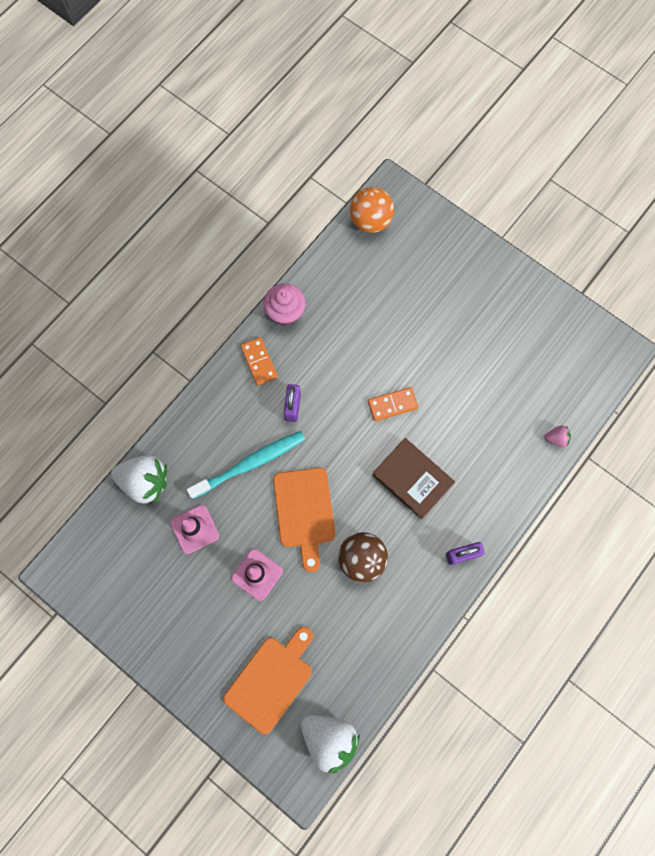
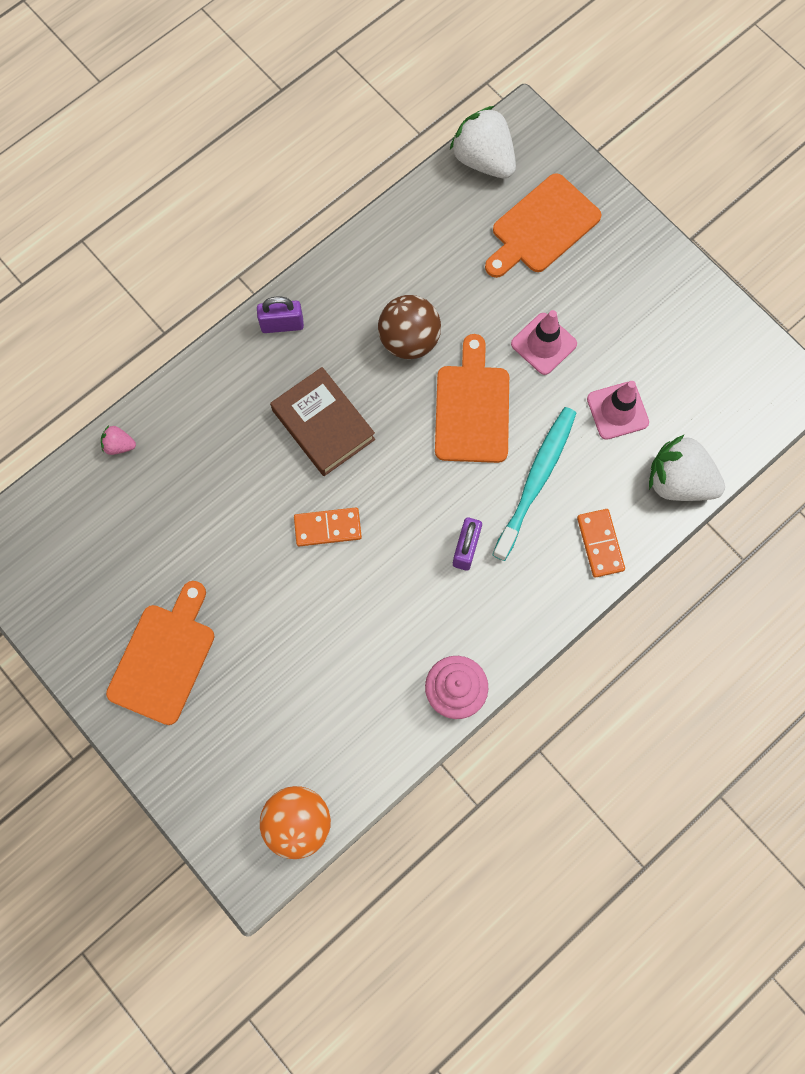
camera: 170 degrees left, 0 degrees up
(249, 464) = (535, 481): turquoise toothbrush -> turquoise toothbrush turned 135 degrees clockwise
(259, 362) = (504, 621): orange domino -> orange domino (600, 543)
(481, 301) = (164, 657): none -> orange cutting board

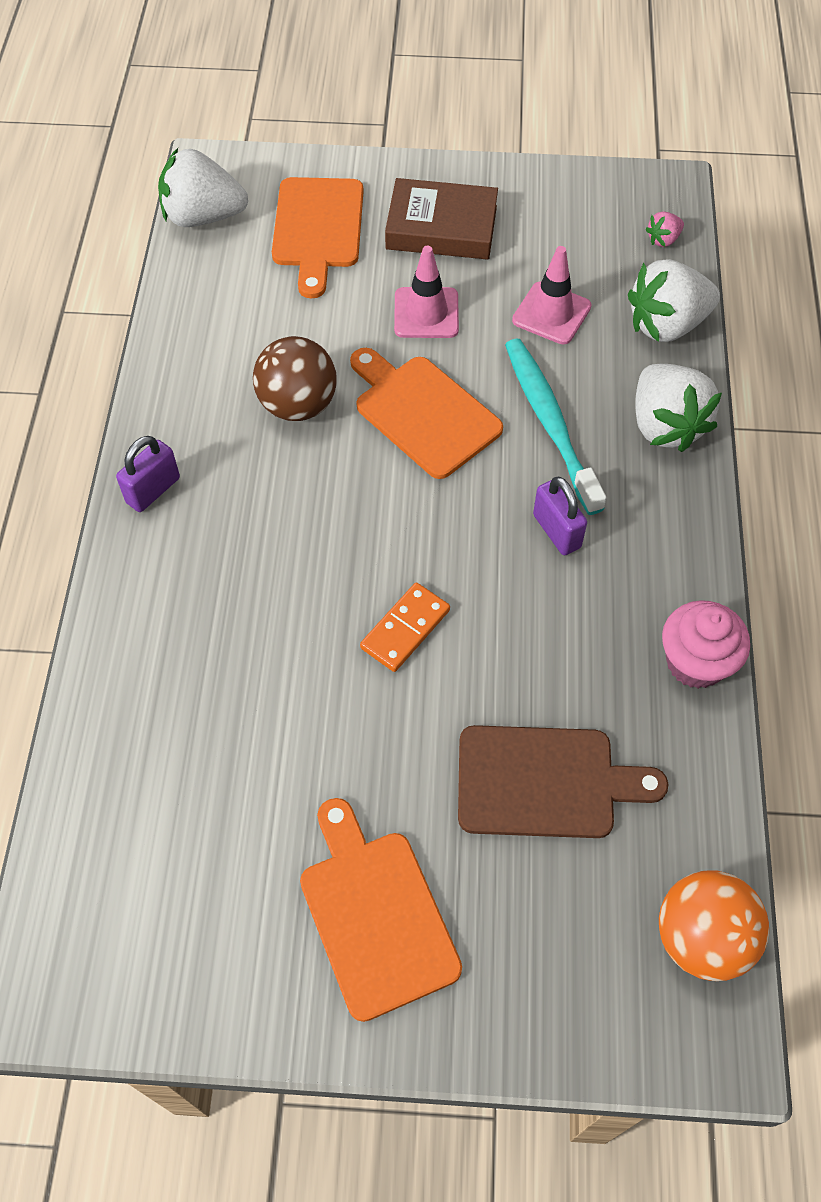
camera: 45 degrees left, 15 degrees down
(119, 445) = (90, 746): pink strawberry -> pink strawberry (663, 240)
(309, 675) = (545, 782): none -> brown cutting board
(323, 425) = (295, 542): brown book -> brown book (441, 227)
(600, 543) = (665, 426): orange domino -> white strawberry

